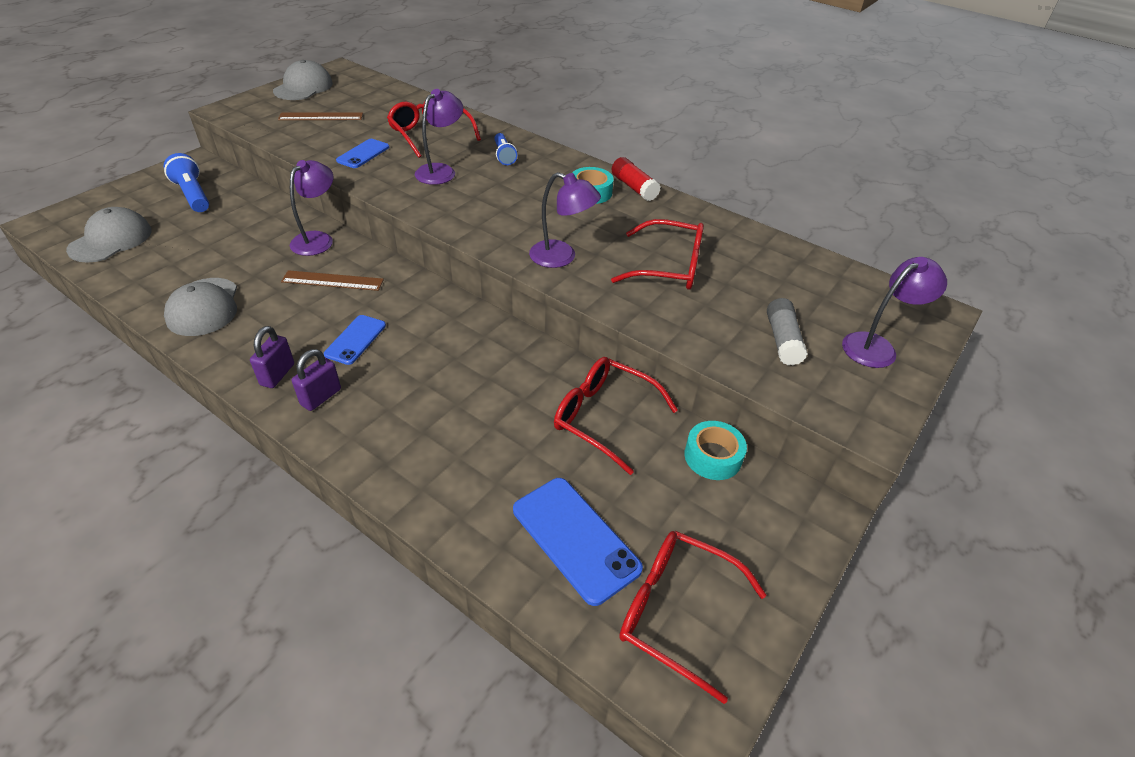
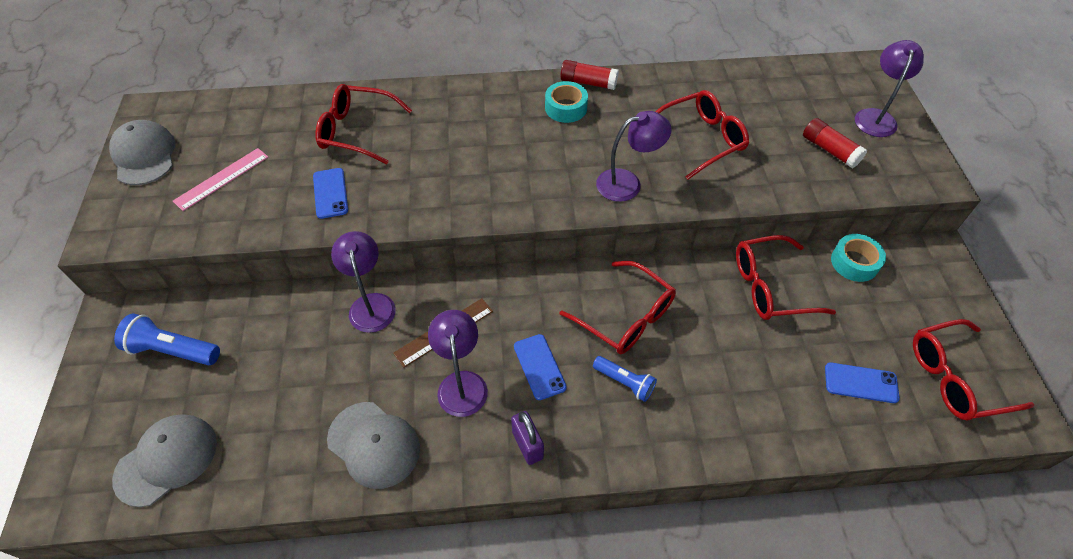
camera: 40 degrees left, 10 degrees up
(111, 240) = (167, 460): grey cap -> grey cap turned 60 degrees clockwise
(321, 116) = (222, 179): brown ruler -> pink ruler
(321, 397) = (585, 433): purple padlock -> none
(441, 171) = (425, 165): purple lamp -> purple lamp (461, 383)
(458, 354) = (625, 316): none -> red glasses
(504, 156) = (453, 115): blue flashlight -> blue flashlight (625, 382)
(575, 538) = (861, 383): blue phone -> blue phone, size x0.62
(782, 340) = (830, 150): grey glue stick -> red glue stick

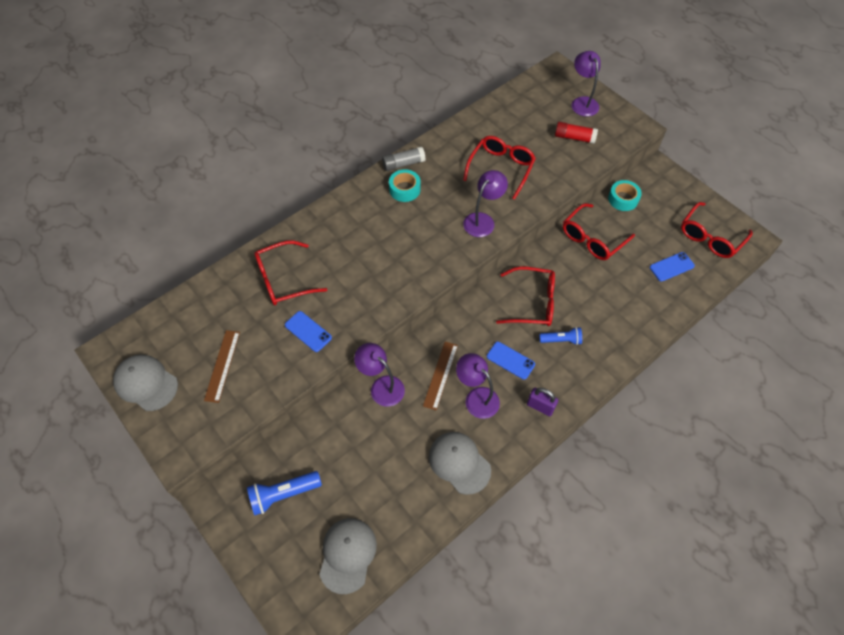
camera: 35 degrees left, 5 degrees up
(222, 179) = (222, 365): pink ruler -> brown ruler
(374, 444) = (459, 462): grey cap -> grey cap turned 135 degrees counterclockwise
(588, 83) = (403, 164): red glue stick -> grey glue stick

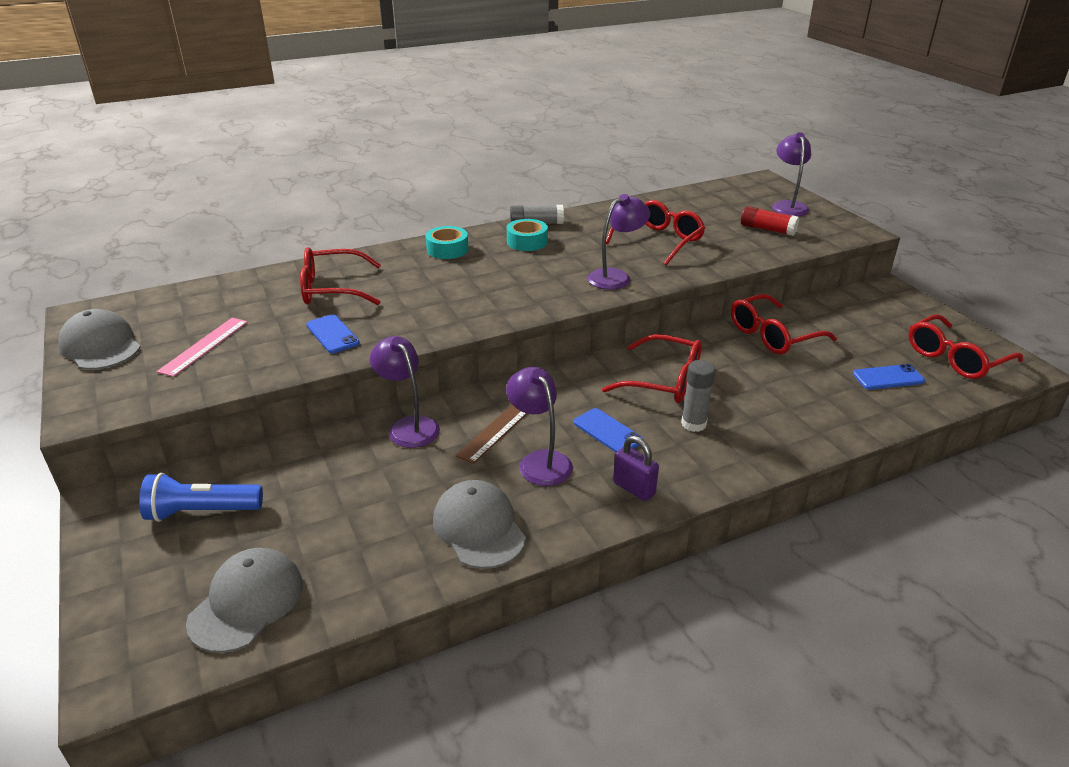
camera: 15 degrees right, 25 degrees down
(222, 365) = (204, 346): brown ruler -> pink ruler
(561, 340) = (693, 424): blue flashlight -> grey glue stick
(623, 199) = (828, 307): turquoise tape -> turquoise tape (447, 249)

